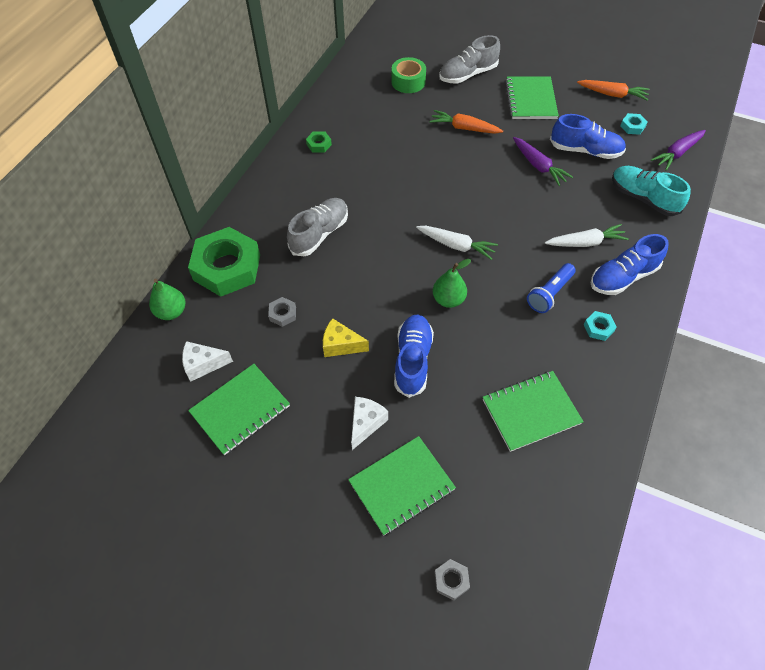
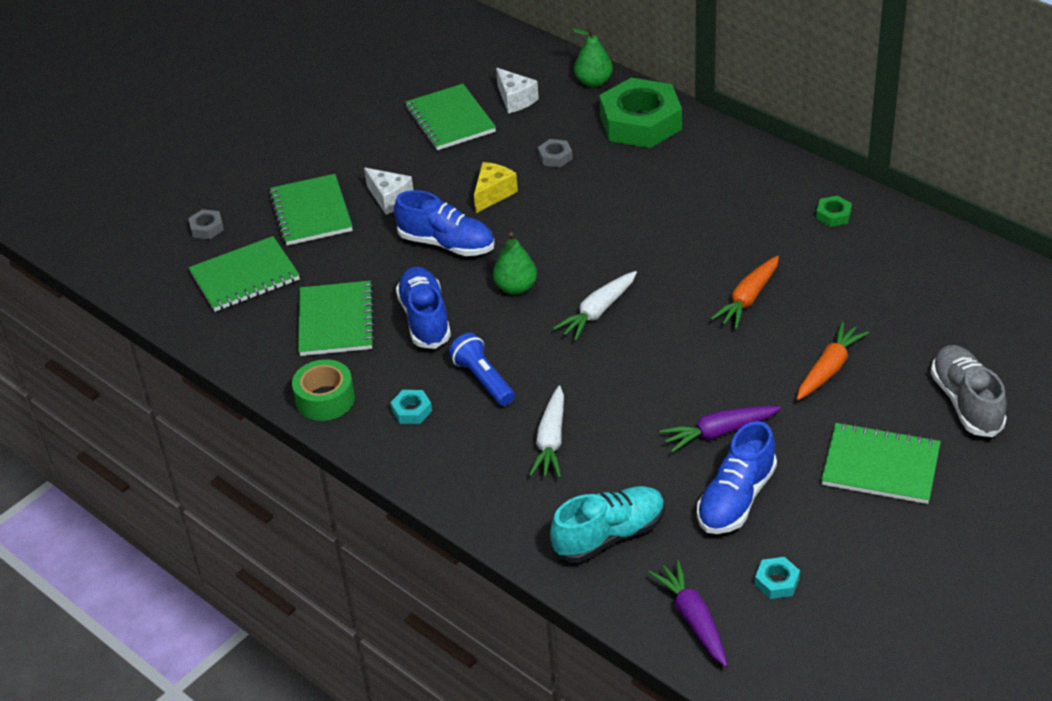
camera: 110 degrees right, 15 degrees down
(203, 365) = (515, 100): white cheese -> white cheese turned 135 degrees clockwise
(319, 234) = (665, 197): grey shoe -> none
(408, 82) = (960, 327): green tape -> green tape (325, 399)
(506, 510) = (245, 277): none -> green notebook
(612, 94) = (870, 583): orange carrot -> orange carrot (748, 299)
(623, 277) = (476, 461): blue shoe -> blue shoe (425, 319)

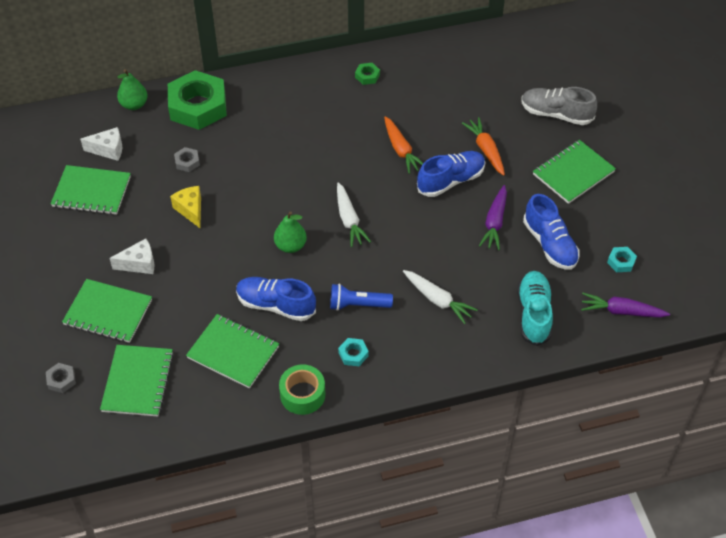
camera: 60 degrees left, 10 degrees up
(447, 244) = (215, 258): blue shoe -> blue shoe (451, 181)

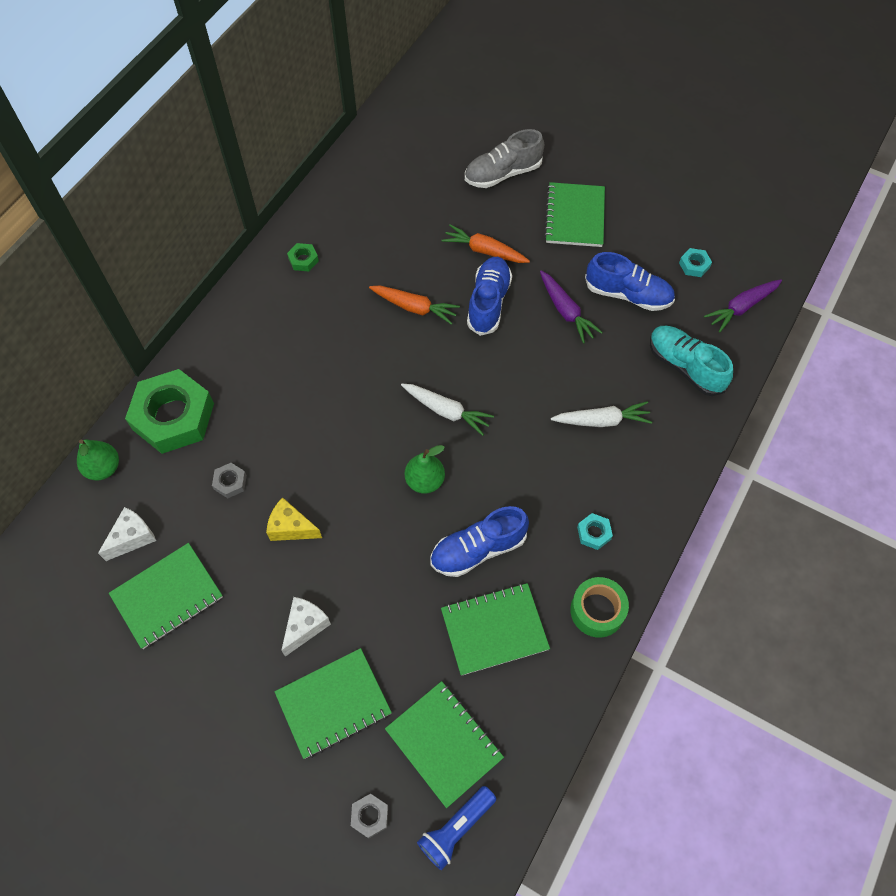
camera: 45 degrees left, 10 degrees up
(357, 305) = (545, 484): blue flashlight -> blue flashlight (456, 829)

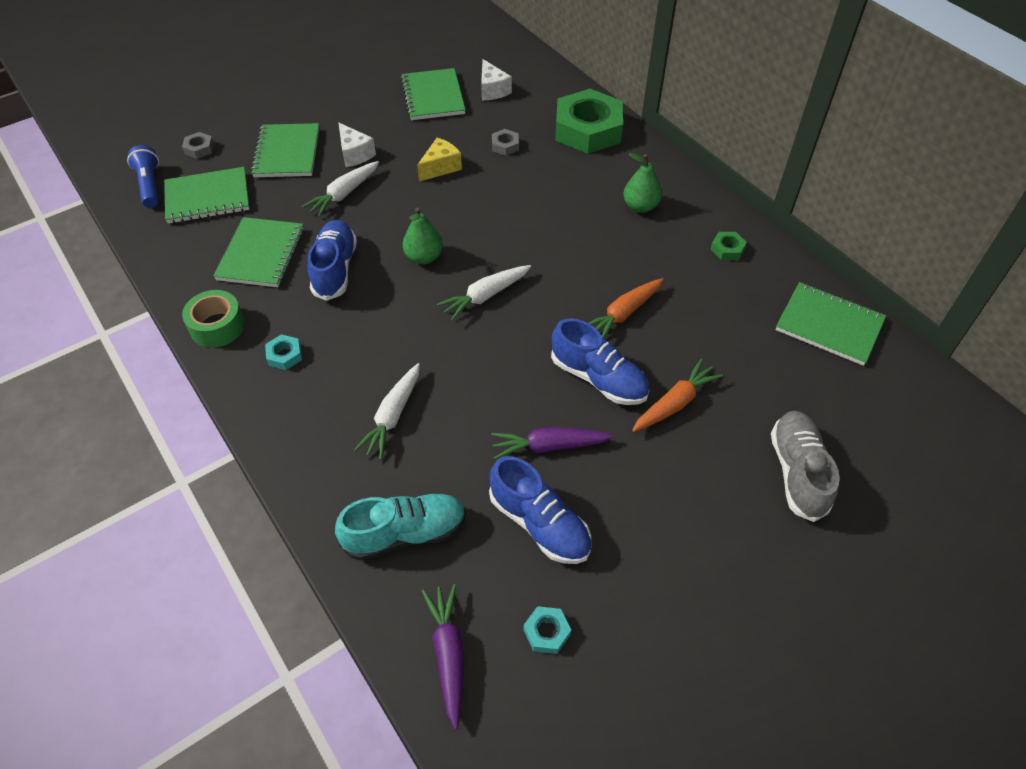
camera: 115 degrees right, 10 degrees down
(103, 468) = (562, 88): green pear -> green pear (640, 206)
(373, 601) = (344, 194): none -> white carrot
(574, 216) = (692, 523): green notebook -> green notebook (829, 325)
(628, 294) = (539, 524): blue shoe -> blue shoe turned 90 degrees counterclockwise

